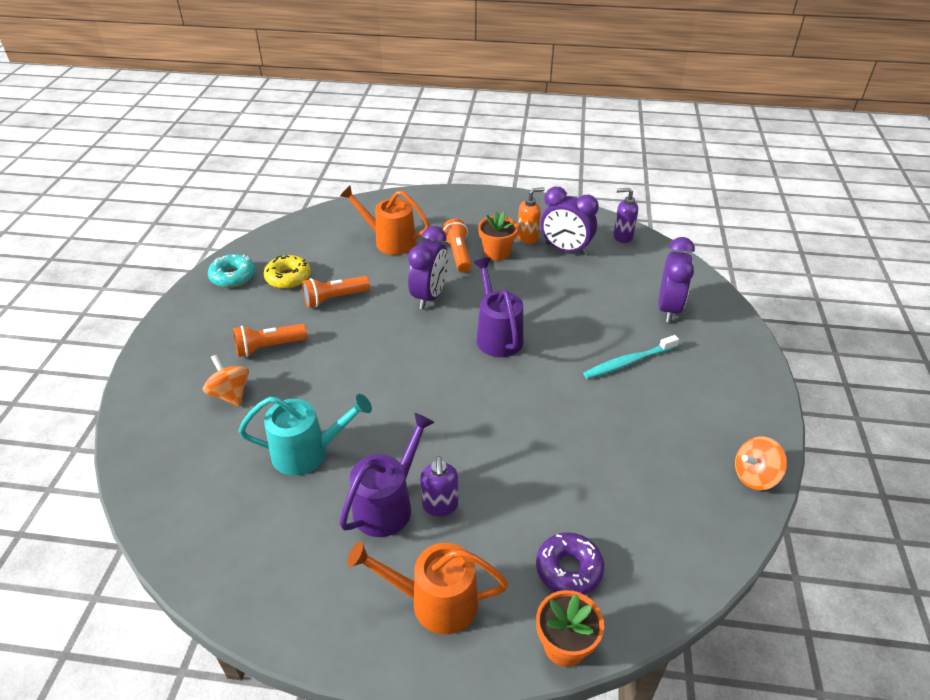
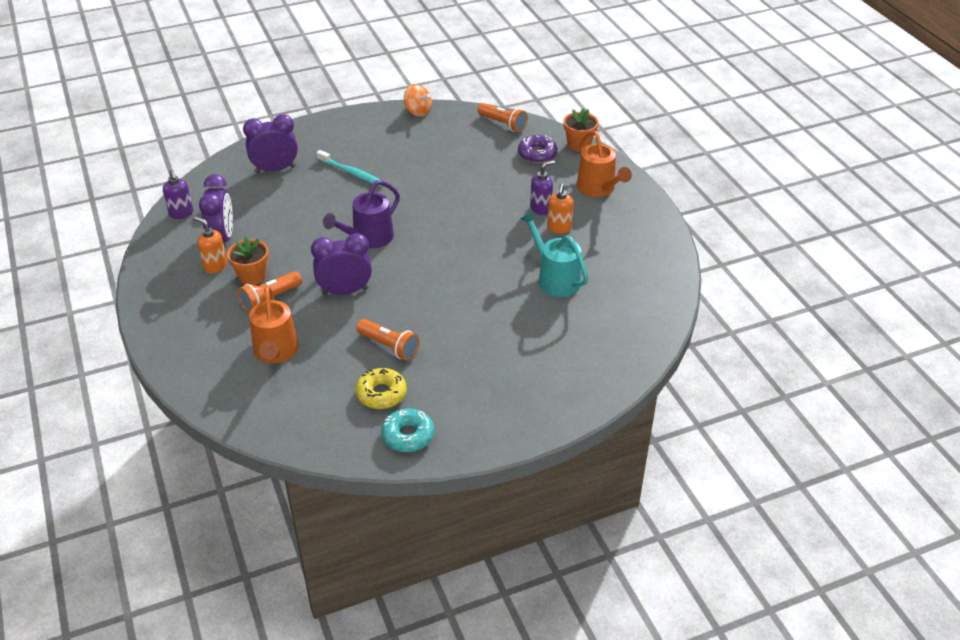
camera: 120 degrees left, 0 degrees up
(230, 394) = (543, 345): orange spinning top -> none
(269, 347) = (479, 353): orange flashlight -> orange flashlight (503, 124)
(388, 504) = (559, 228): purple watering can -> orange soap dispenser

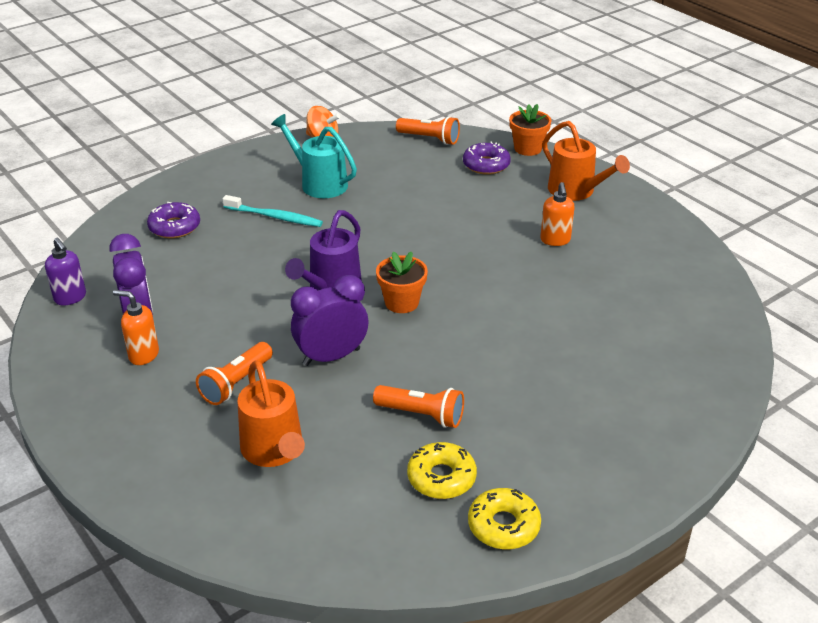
camera: 15 degrees left, 5 degrees down
(252, 276) = (200, 359): orange flower pot -> orange flower pot (401, 302)
(275, 169) = (174, 227): purple clock -> purple donut
(408, 435) = (503, 526): turquoise donut -> yellow donut
(541, 208) = (522, 222): purple soap dispenser -> none
(554, 278) = (581, 297): turquoise watering can -> turquoise watering can (319, 183)

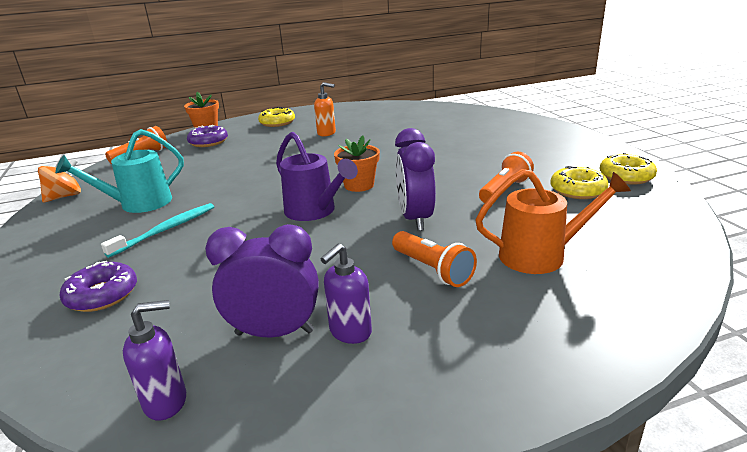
camera: 70 degrees left, 10 degrees down
(143, 355) = (350, 332): orange soap dispenser -> purple soap dispenser
(576, 191) = (277, 123): orange watering can -> yellow donut

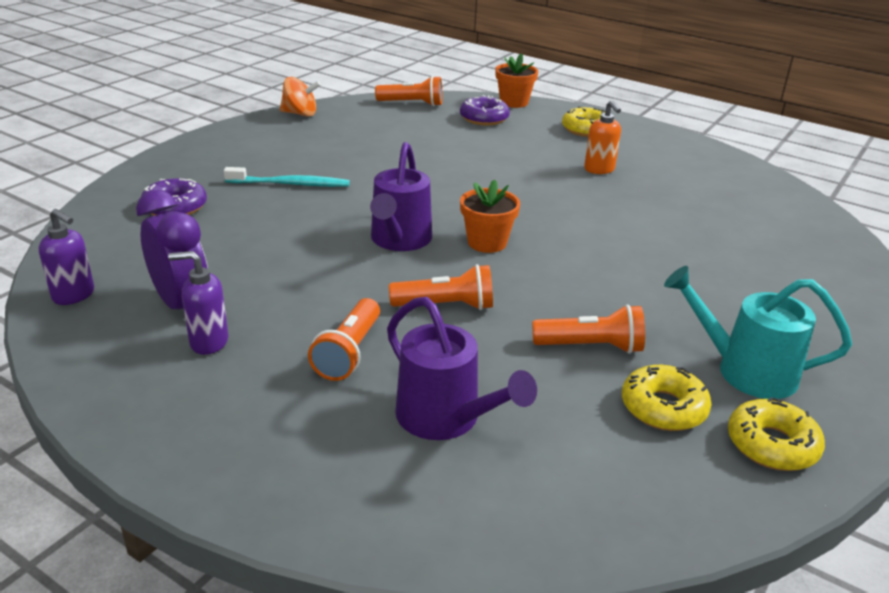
camera: 50 degrees right, 5 degrees up
(138, 204) = (321, 150): turquoise watering can -> turquoise watering can (745, 371)
(415, 219) = (446, 306): purple clock -> orange flashlight
(541, 255) = (446, 419): orange watering can -> purple watering can

